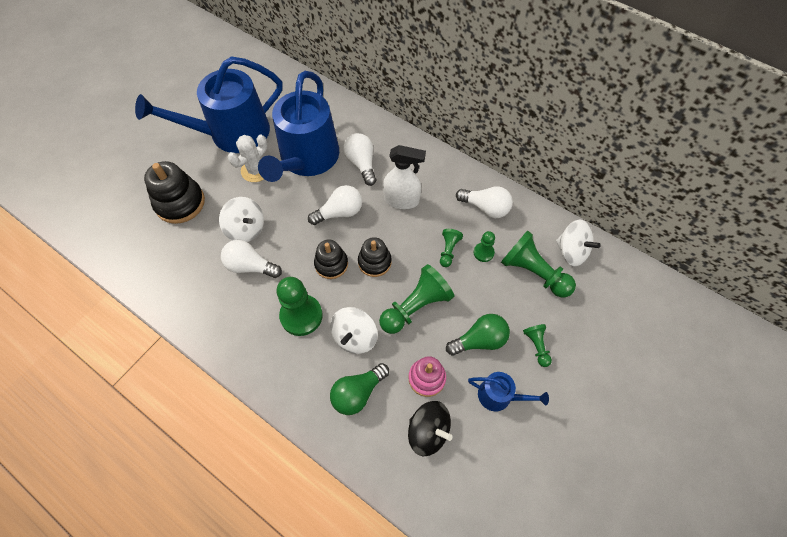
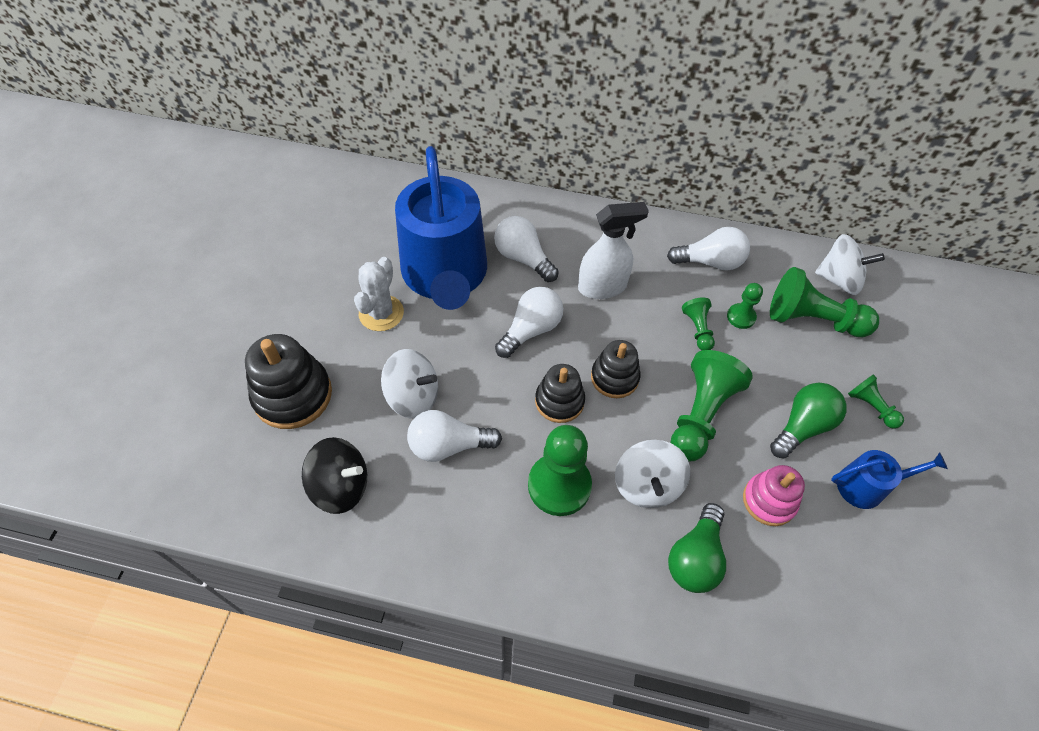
camera: 25 degrees left, 5 degrees down
(232, 133) = (318, 274): blue watering can -> none
(428, 432) = (812, 569): black spinning top -> black spinning top (341, 486)

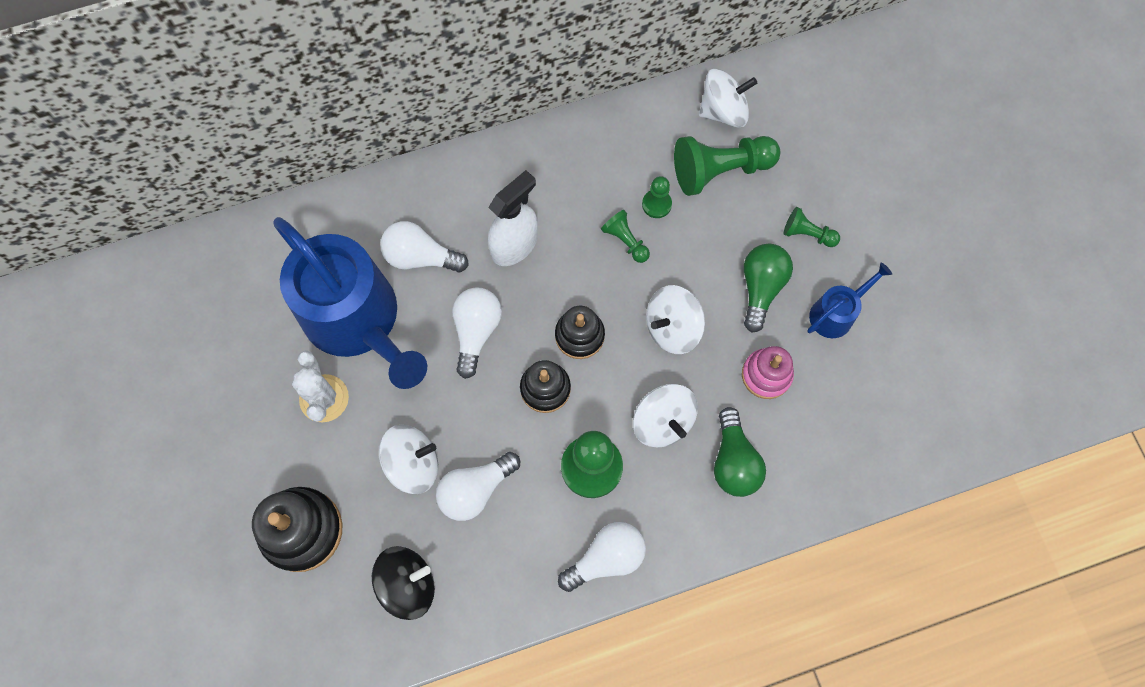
camera: 30 degrees left, 15 degrees up
(700, 415) = (672, 328): green pawn -> white spinning top
(710, 262) = (598, 158): white light bulb -> white light bulb (606, 558)

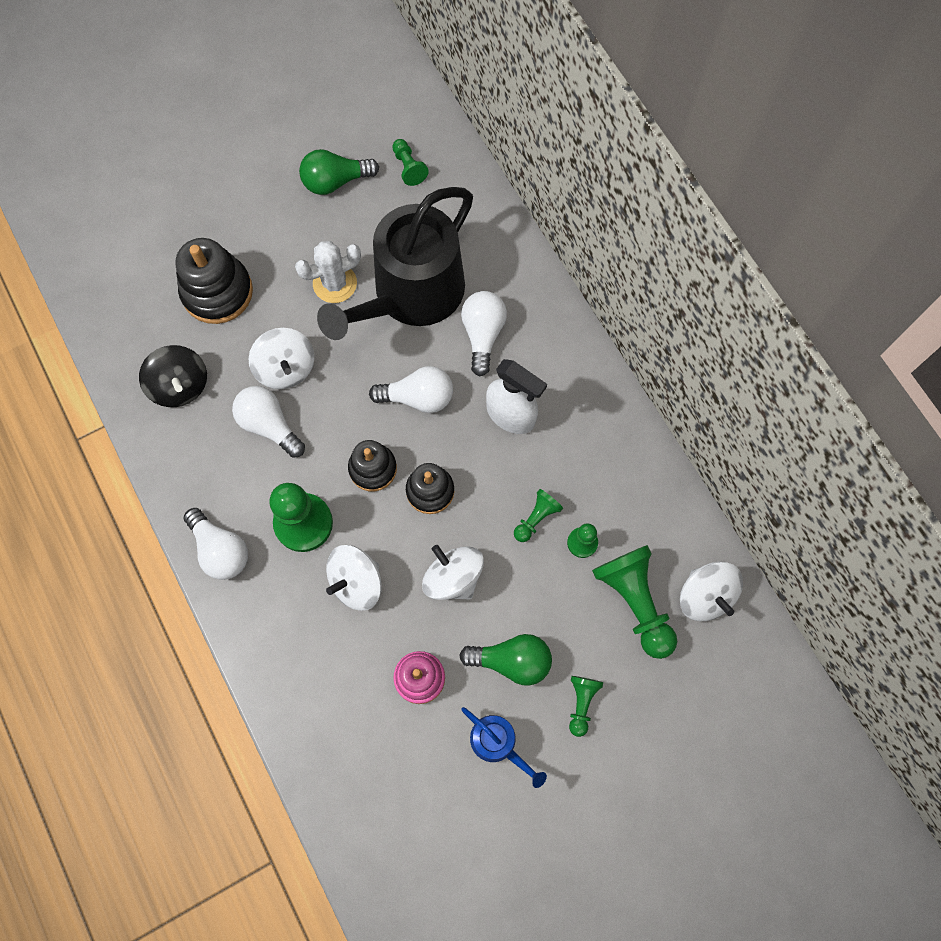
camera: 80 degrees right, 0 degrees up
(202, 299) = (408, 167): none -> green pawn
(357, 320) = (411, 295): blue watering can -> black watering can
(733, 461) = (327, 656): green light bulb -> green light bulb (335, 181)

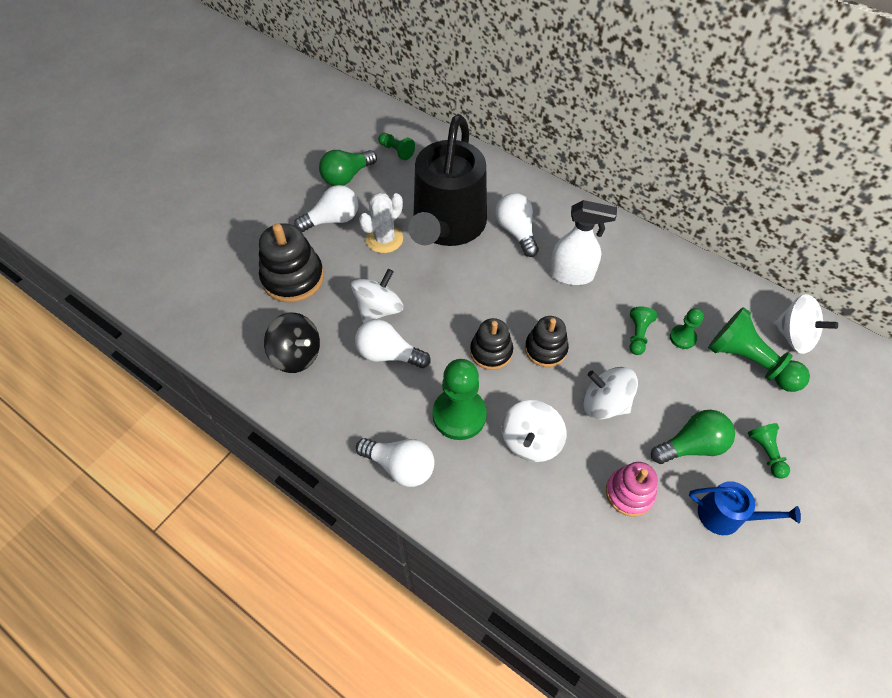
camera: 25 degrees left, 15 degrees down
(286, 368) = (379, 309): white spinning top -> white spinning top turned 90 degrees counterclockwise
(418, 397) = (495, 289): white light bulb -> white light bulb (332, 220)

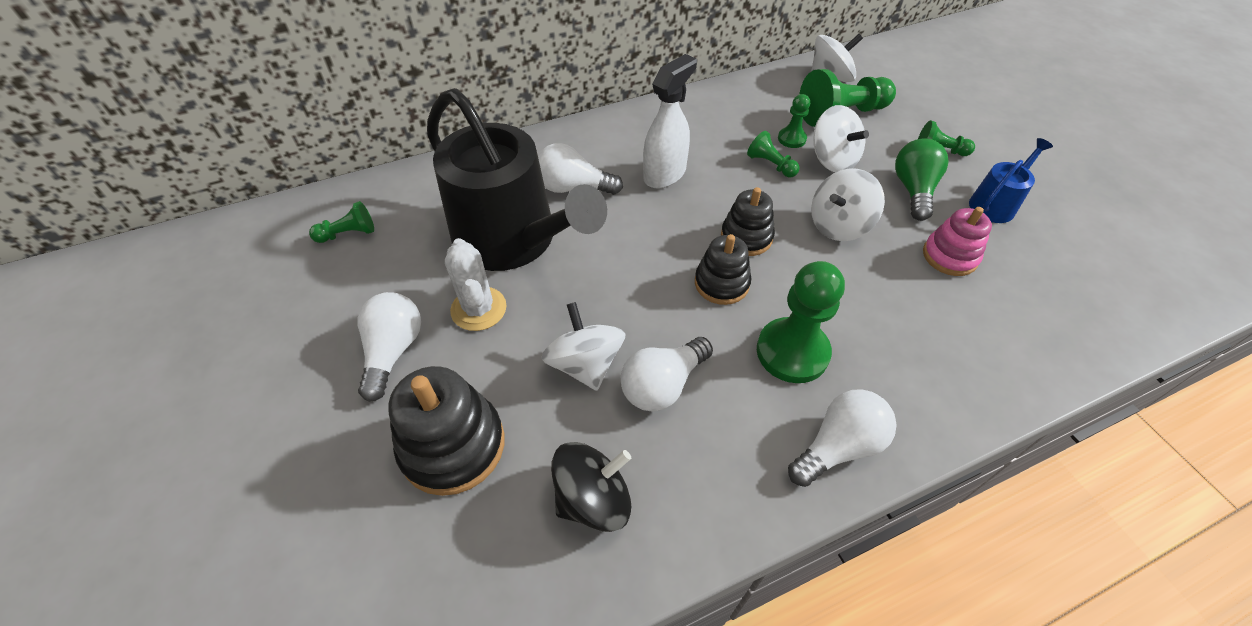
camera: 60 degrees left, 5 degrees down
(347, 176) = (335, 302): green light bulb -> none
(530, 441) = (857, 304): white spinning top -> white spinning top (832, 160)

